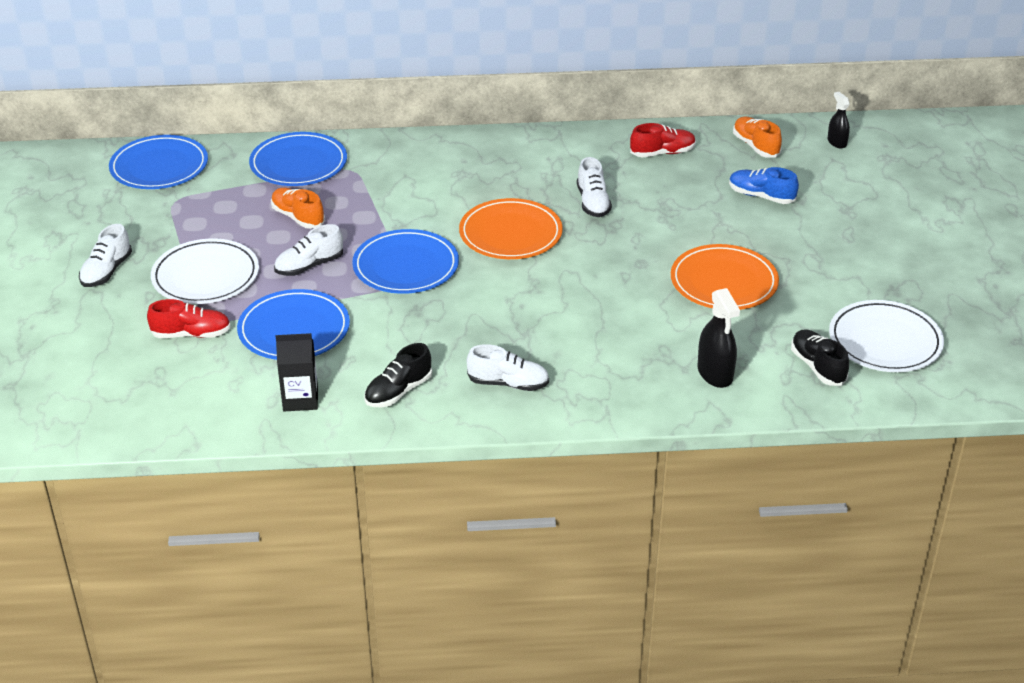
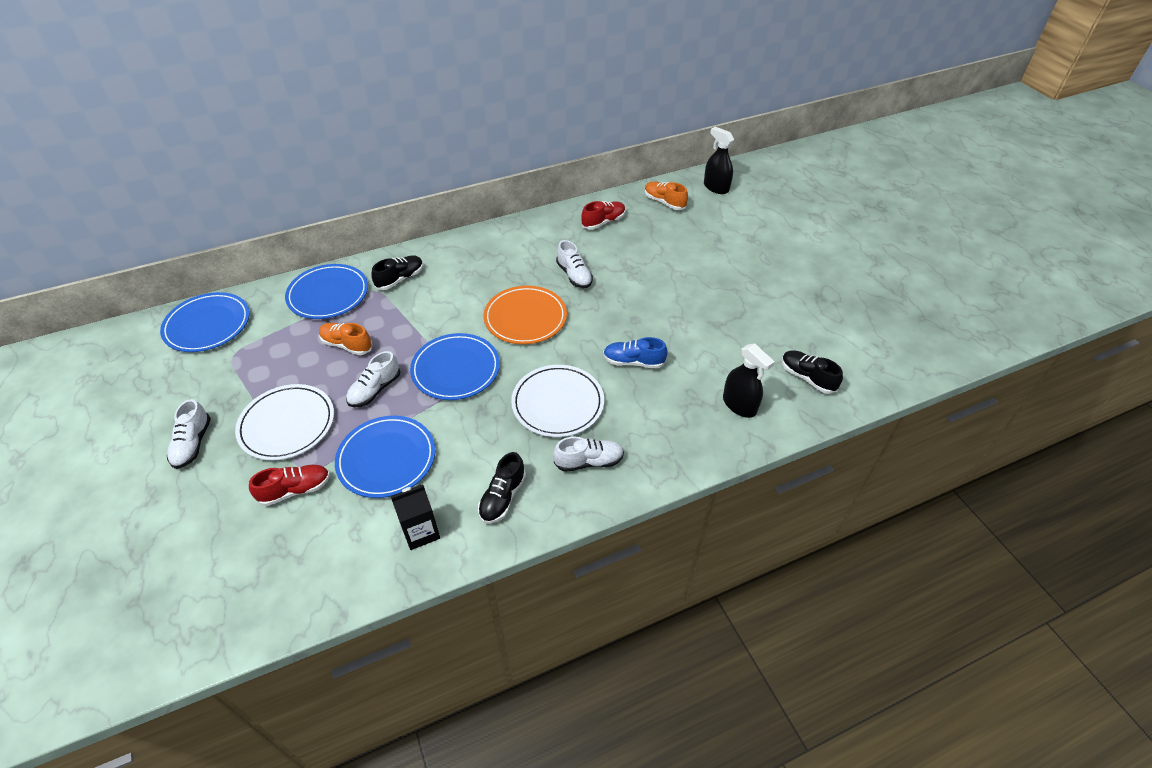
camera: 20 degrees left, 10 degrees up
(386, 165) = (400, 279): none -> black shoe
(723, 282) = (702, 320): orange plate -> none
(761, 196) = (689, 241): blue shoe -> blue shoe (633, 362)
(837, 142) = (716, 187): black spray bottle -> black spray bottle, size x1.60
(885, 341) = (839, 342): white plate -> white plate (558, 403)

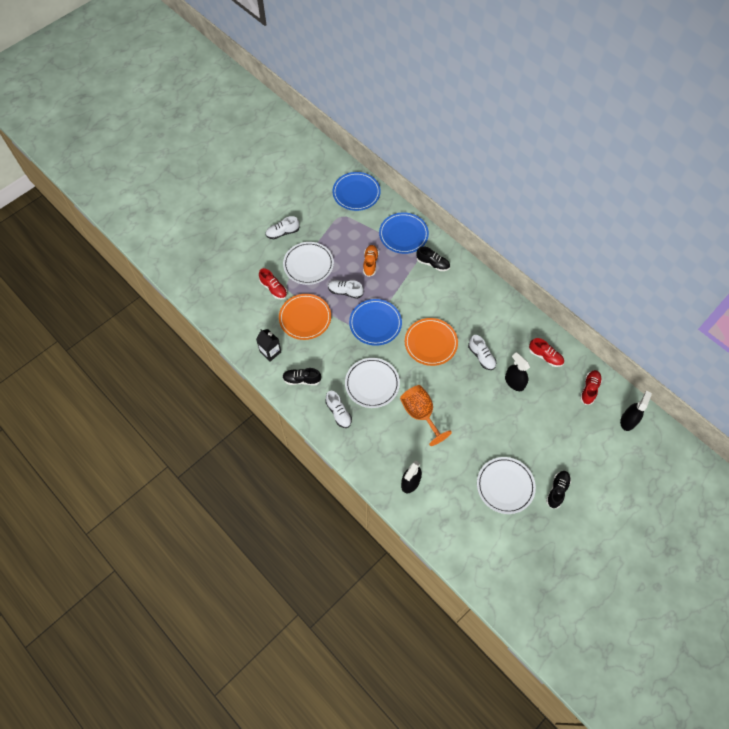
camera: 70 degrees right, 15 degrees up
(386, 459) = (305, 318): blue plate -> orange plate
(574, 275) = (481, 356): white shoe -> white shoe turned 75 degrees counterclockwise
(626, 257) = (514, 382): none -> black spray bottle
(633, 362) = (420, 414): blue shoe -> orange goblet
(664, 202) = (589, 389): orange shoe -> red shoe
(771, 309) = (505, 486): none -> white plate
(807, 377) = (450, 519): black shoe -> black shoe (557, 490)

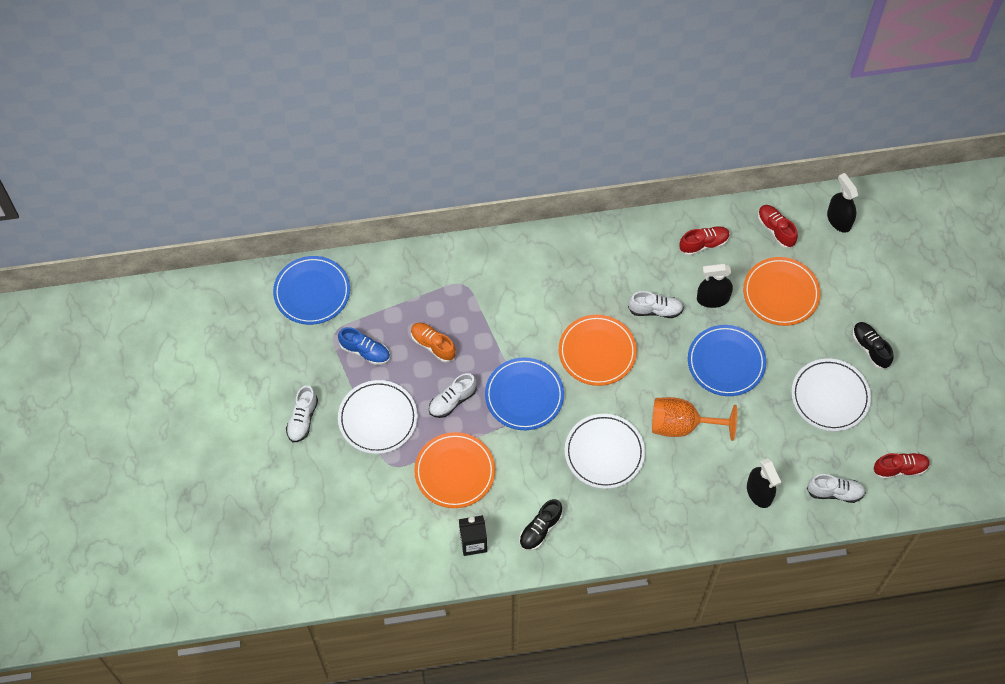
camera: 55 degrees left, 0 degrees up
(273, 288) = (382, 482): red shoe -> red shoe (900, 469)
(338, 413) = (616, 515): white shoe -> white shoe (835, 492)
(342, 236) = (365, 351): none -> blue shoe
(403, 234) = (421, 280): blue plate -> blue plate (726, 362)
(433, 264) = (489, 276): black shoe -> none
(550, 417) = (781, 293): none -> orange plate

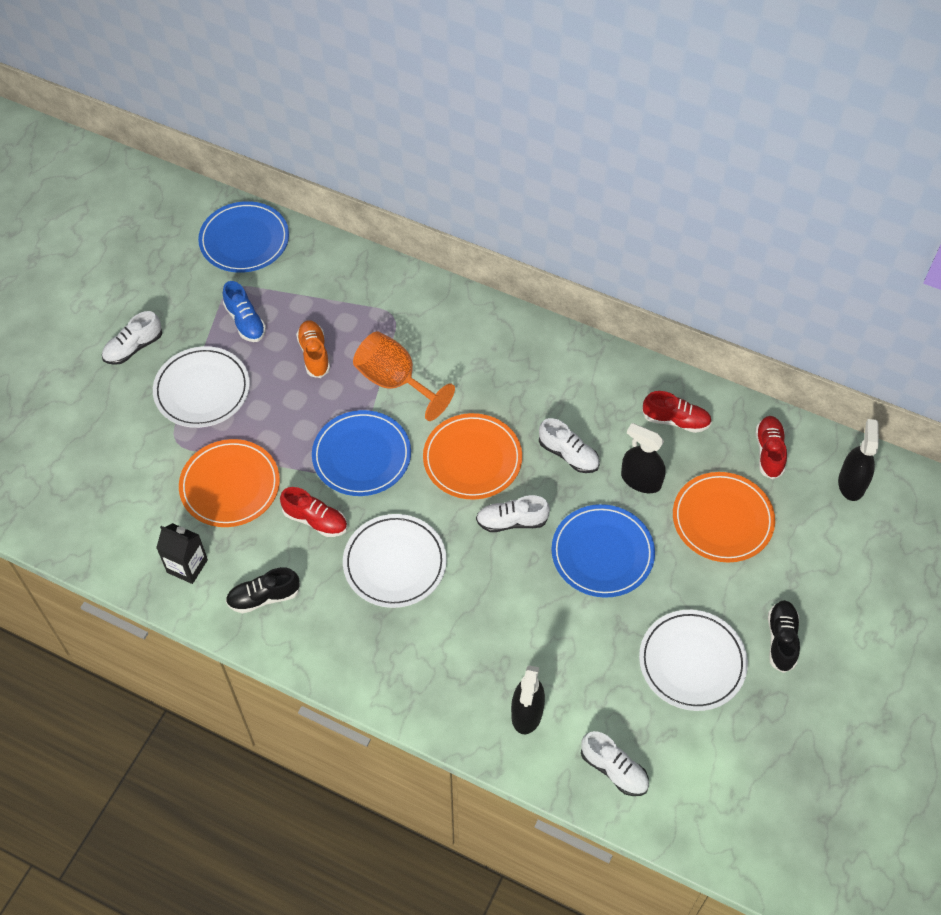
camera: 35 degrees right, 5 degrees down
(452, 401) = (287, 417): white shoe -> white shoe (511, 521)
(681, 425) = (500, 587): orange goblet -> orange goblet (395, 381)
(900, 469) = (712, 794): red shoe -> red shoe (315, 520)

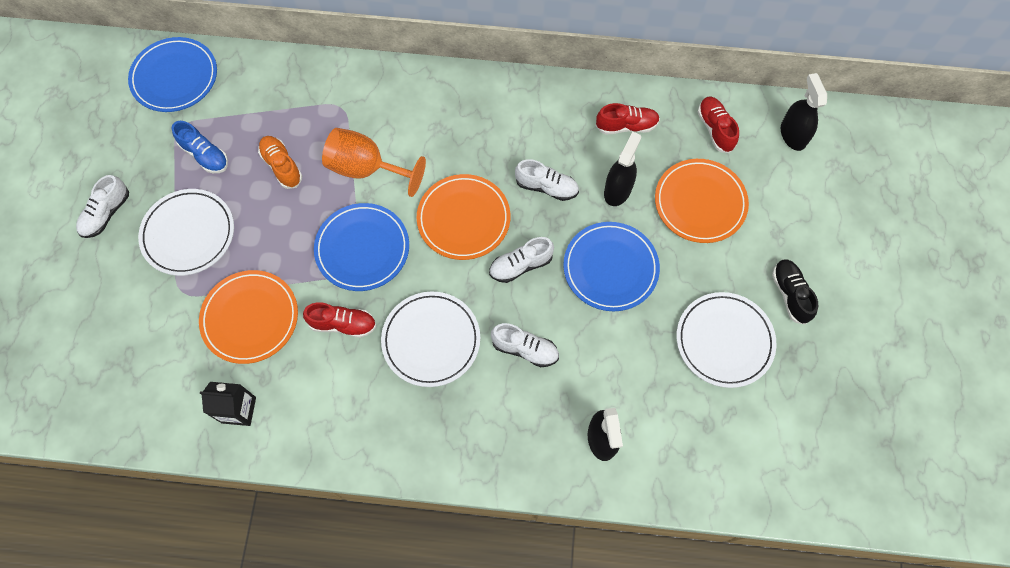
camera: 20 degrees left, 10 degrees up
(264, 597) = (322, 415): black shoe -> none
(614, 769) = (696, 464): white shoe -> white shoe (525, 349)
(641, 480) = (617, 190): black spray bottle -> black spray bottle turned 105 degrees clockwise

